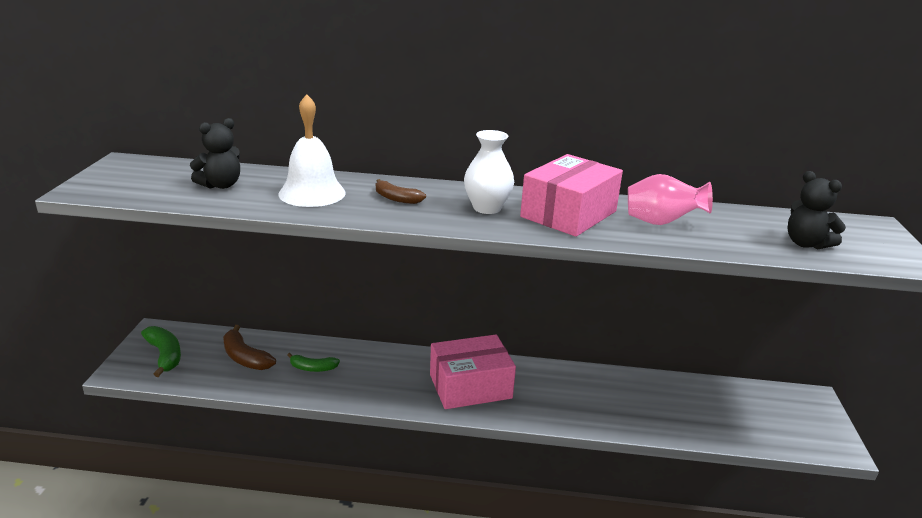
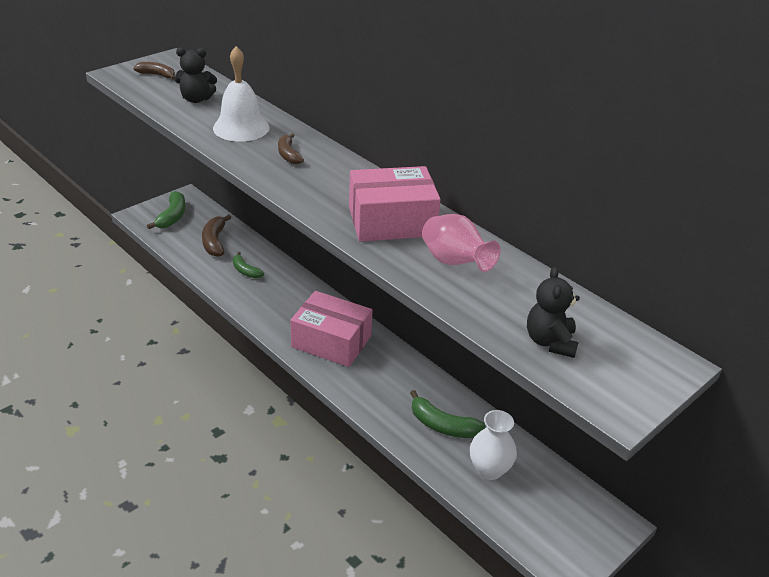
camera: 40 degrees right, 10 degrees up
(135, 178) = (157, 75): none -> brown banana
(487, 208) = (338, 189): white vase -> white vase (489, 469)
(636, 401) = (442, 425): none -> green banana

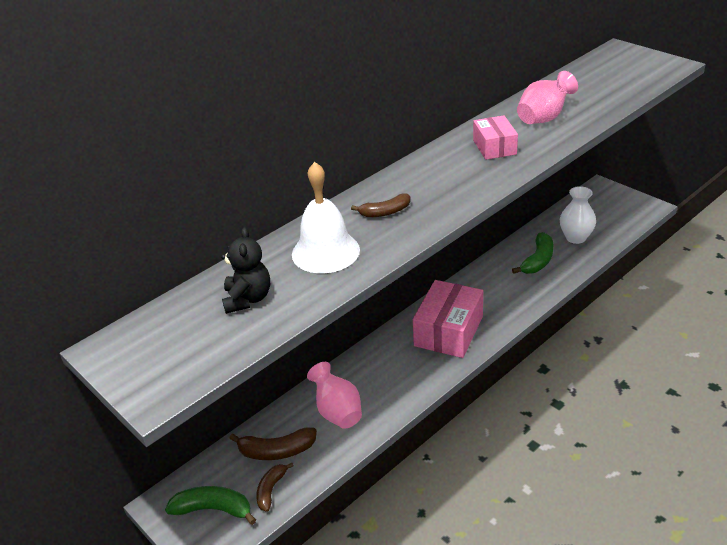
camera: 85 degrees left, 0 degrees up
(157, 75) = (165, 350): brown banana -> brown banana (271, 490)
(245, 271) = (337, 412): green banana -> pink vase
(392, 221) = (494, 147): pink box -> pink box, size x0.58
(550, 342) = (621, 83): black teddy bear -> none

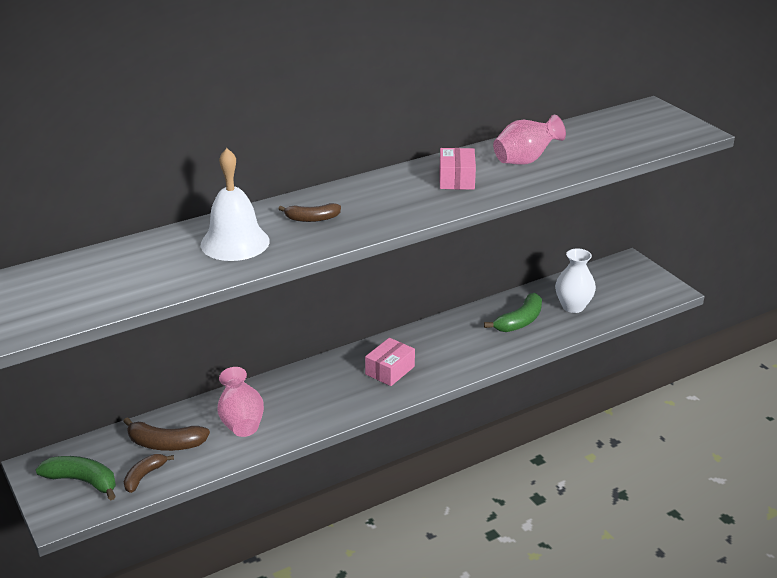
camera: 10 degrees right, 5 degrees down
(248, 299) = (141, 269): black teddy bear -> none
(448, 331) = (390, 370): pink box -> pink box, size x0.58

